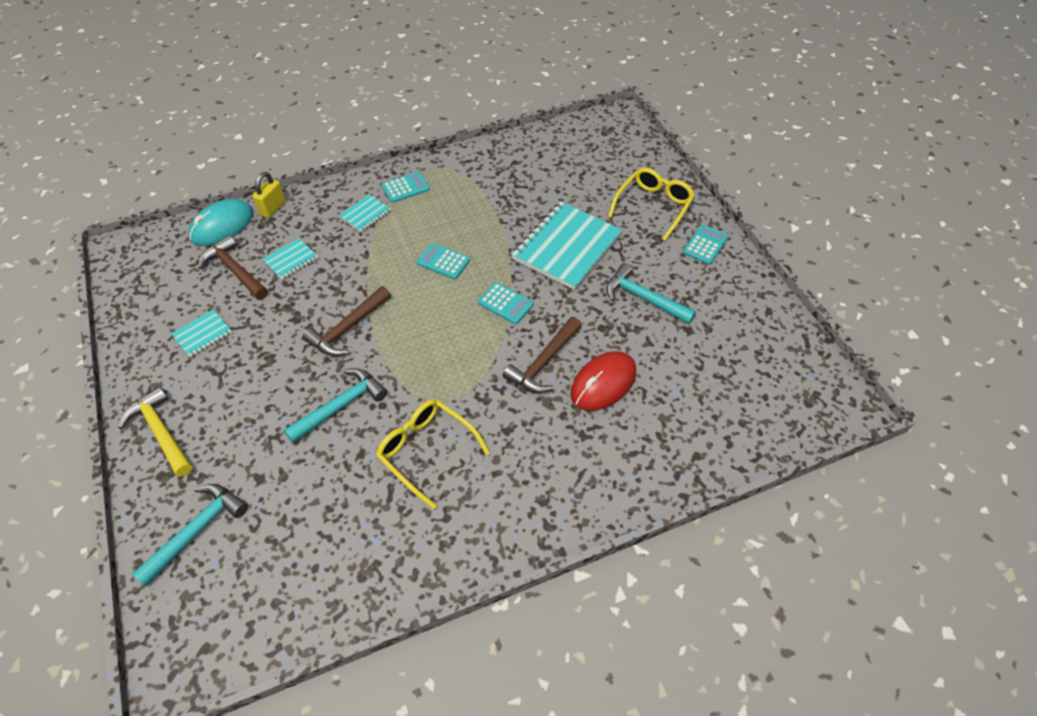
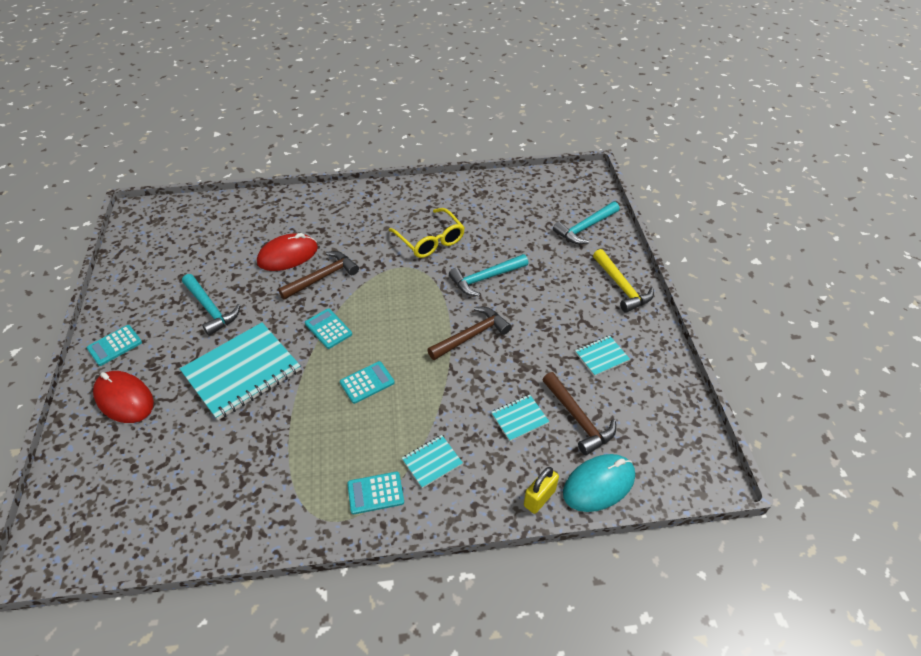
camera: 165 degrees left, 5 degrees down
(443, 261) = (367, 382): turquoise calculator -> turquoise calculator turned 75 degrees counterclockwise
(653, 207) = (124, 399): yellow glasses -> red mouse

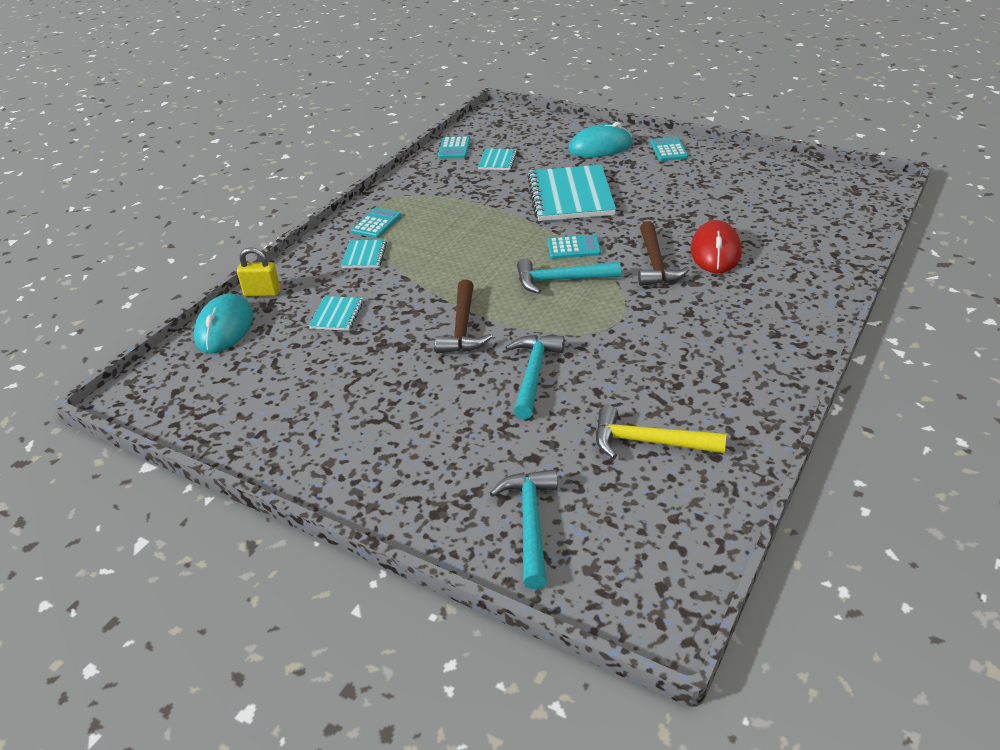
camera: 130 degrees right, 10 degrees down
(124, 399) = (600, 147): red mouse -> turquoise mouse
(210, 309) = (671, 196): turquoise hammer -> turquoise hammer (561, 280)
(367, 382) = (483, 249): turquoise calculator -> turquoise calculator (454, 148)
(430, 240) = (648, 358): yellow glasses -> none
(539, 498) = (262, 293): yellow padlock -> yellow padlock turned 75 degrees counterclockwise
(578, 419) = (288, 349): brown hammer -> none
(601, 356) = (323, 404): turquoise notebook -> turquoise notebook (497, 161)
(621, 287) = (387, 487): yellow hammer -> yellow hammer (648, 442)

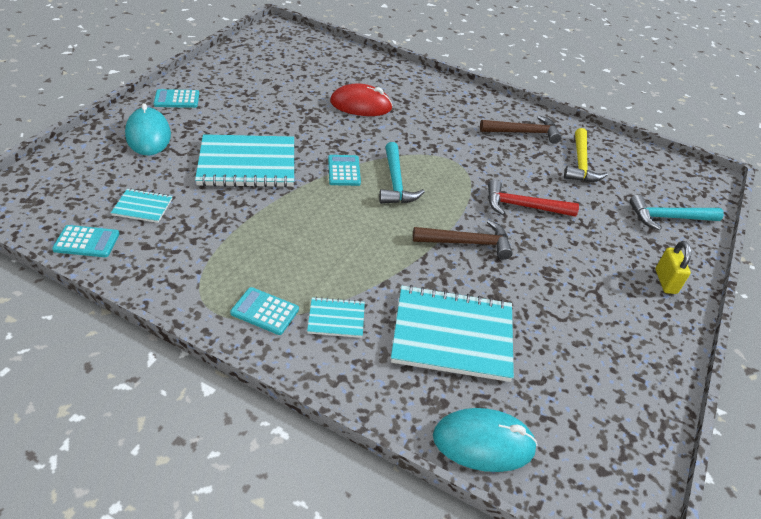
camera: 100 degrees left, 5 degrees up
(262, 293) = (410, 413): yellow padlock -> yellow padlock (665, 281)
(337, 315) = (452, 335): turquoise notebook -> turquoise notebook, size x2.15
(533, 374) = (523, 206): turquoise hammer -> red hammer
(655, 263) = (374, 133): brown hammer -> brown hammer (523, 133)

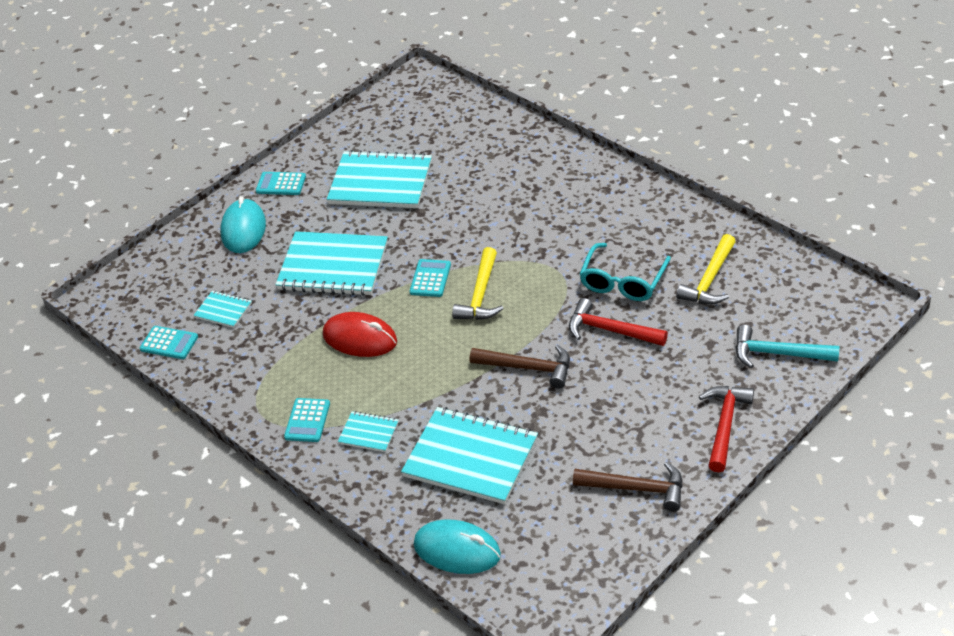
camera: 25 degrees right, 0 degrees up
(265, 311) = (307, 420): turquoise calculator -> turquoise calculator turned 120 degrees counterclockwise
(270, 98) = (380, 183): none -> turquoise notebook
(361, 105) = (480, 194): red mouse -> red mouse (360, 338)
(395, 182) = (480, 295): turquoise hammer -> yellow hammer
(512, 167) = (623, 281): none -> turquoise glasses
(523, 133) = (661, 235): brown hammer -> brown hammer (636, 488)
(665, 281) = (725, 425): yellow padlock -> red hammer

